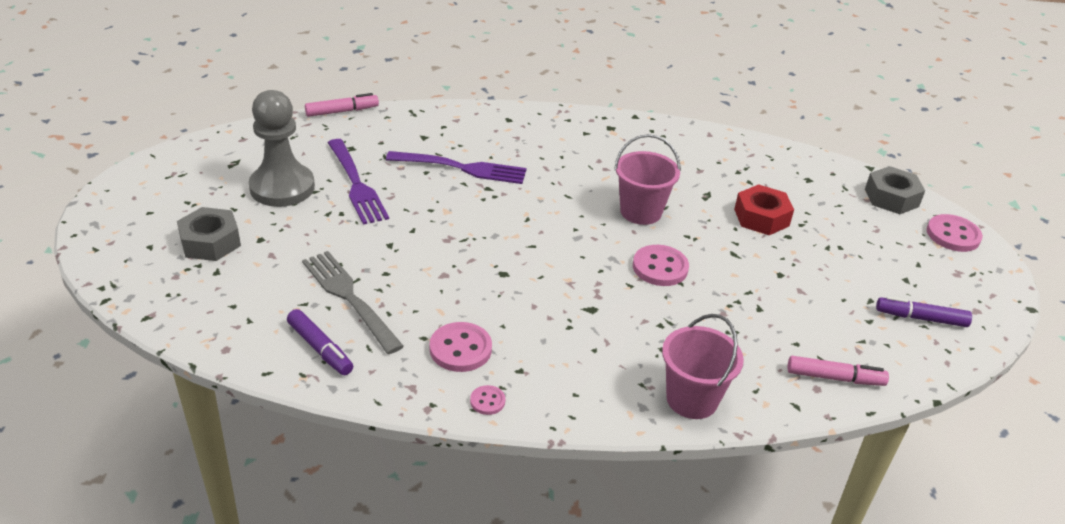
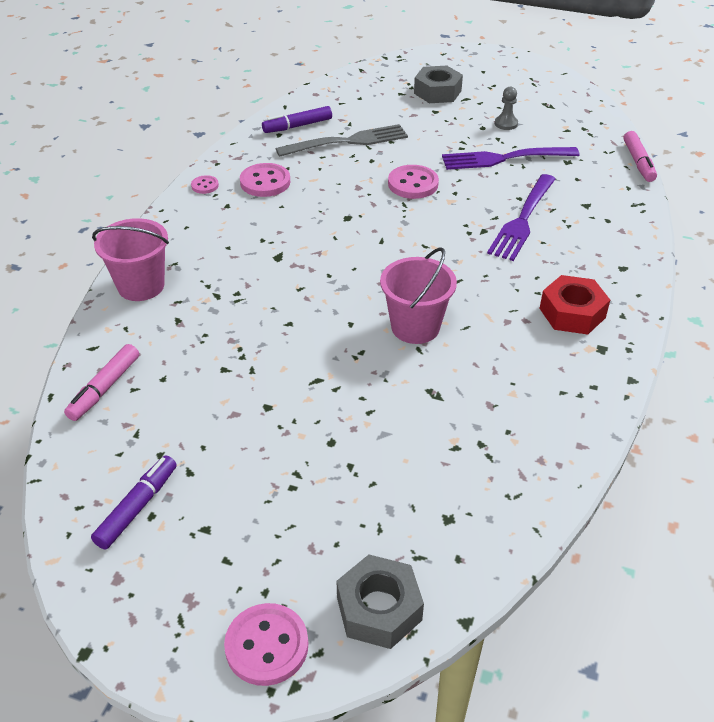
camera: 110 degrees right, 5 degrees up
(282, 187) = (506, 124): grey pawn -> grey pawn, size x0.41
(660, 267) = (316, 315): pink button -> pink button (413, 184)
(761, 217) = (375, 430): red nut -> red nut (572, 313)

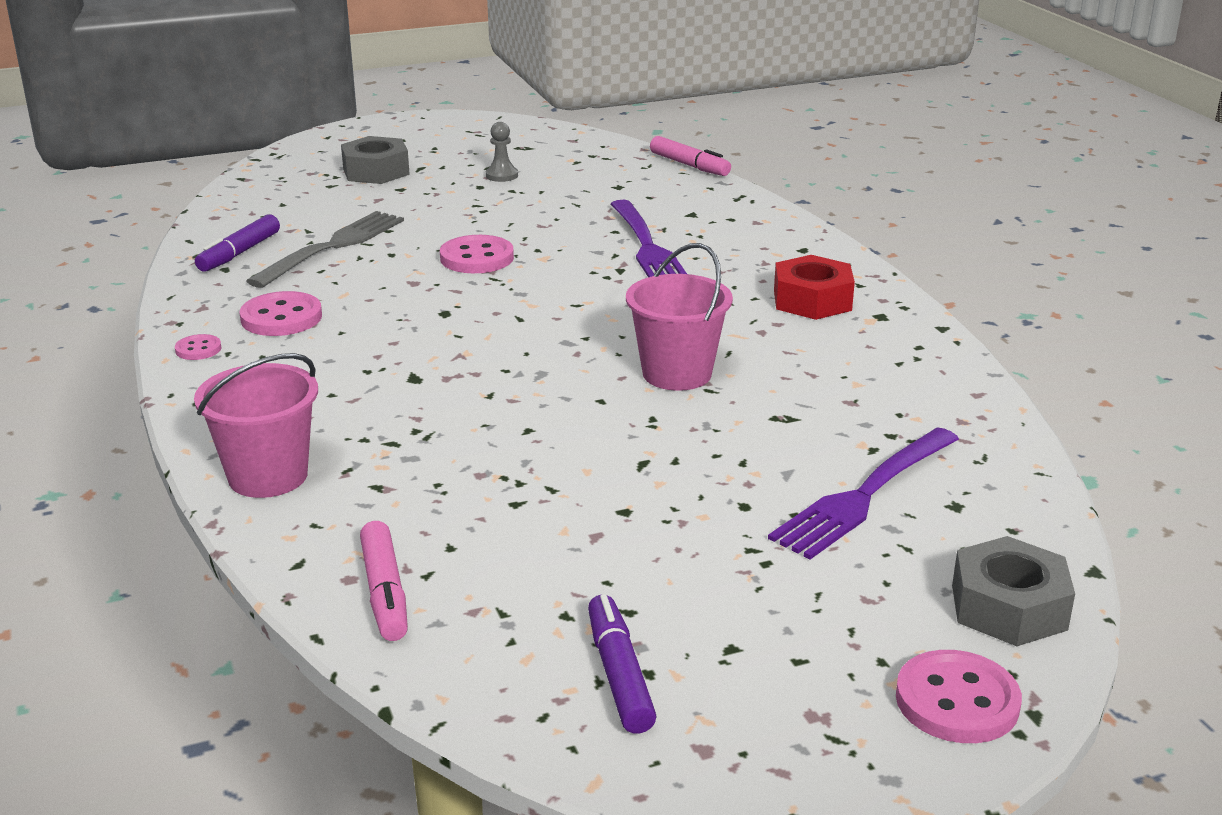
camera: 40 degrees left, 15 degrees down
(504, 158) = (546, 204): purple fork -> purple fork (864, 495)

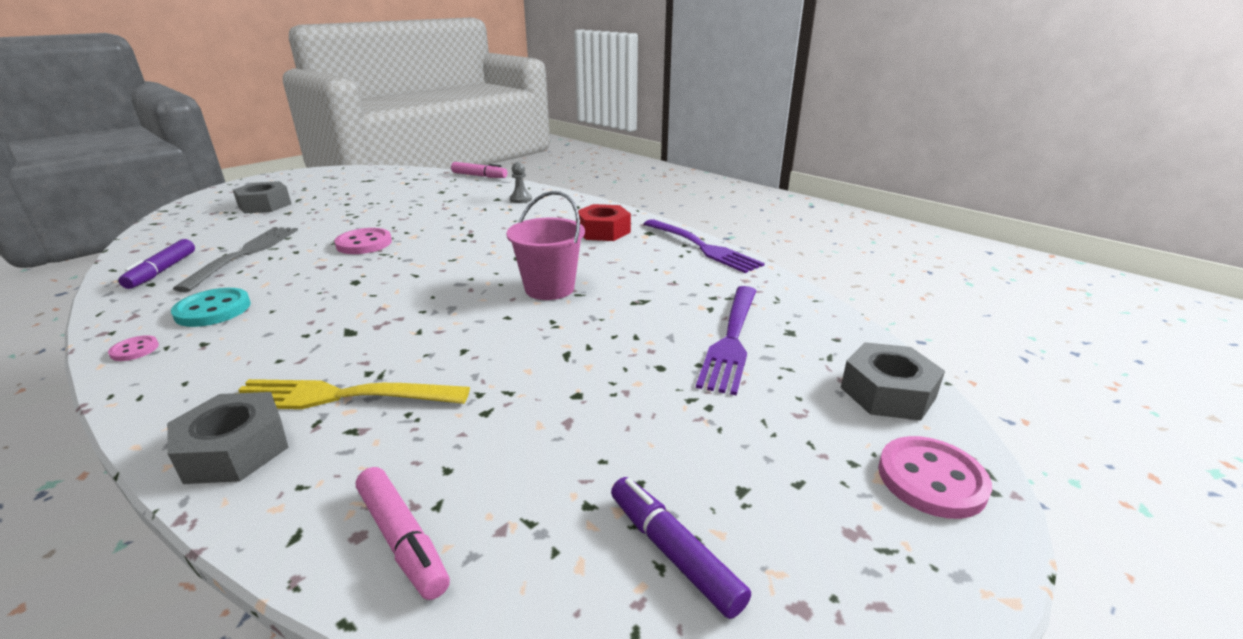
camera: 25 degrees left, 0 degrees up
(268, 476) = (235, 450): pink bucket -> grey nut
(281, 318) = (213, 310): pink button -> turquoise button
(379, 449) = (341, 396): none -> yellow fork
(501, 175) = (359, 196): grey pawn -> grey pawn (521, 199)
(647, 247) = (480, 219): purple fork -> purple fork (702, 247)

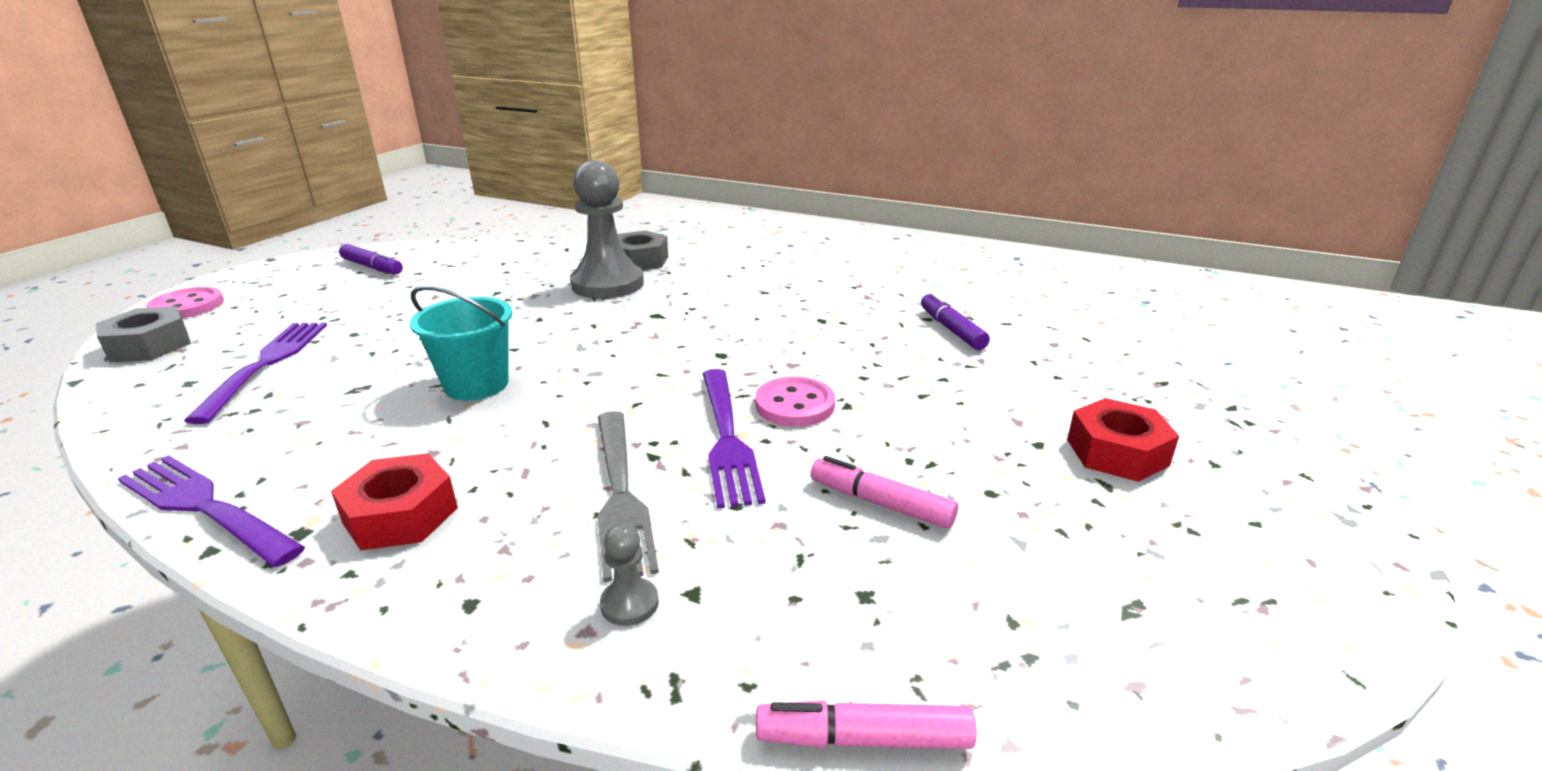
camera: 160 degrees right, 0 degrees up
(135, 350) = (805, 281): pink button -> none
(213, 310) = (810, 310): turquoise button -> none
(245, 254) = (914, 361): grey fork -> grey fork (620, 494)
(265, 205) = (1117, 452): grey nut -> red nut
(341, 396) = (607, 284): yellow fork -> grey pawn
(402, 540) = (512, 254): pink marker -> pink marker (880, 503)
(424, 235) = (727, 438): none -> purple fork
(549, 288) = (476, 385): pink bucket -> turquoise bucket

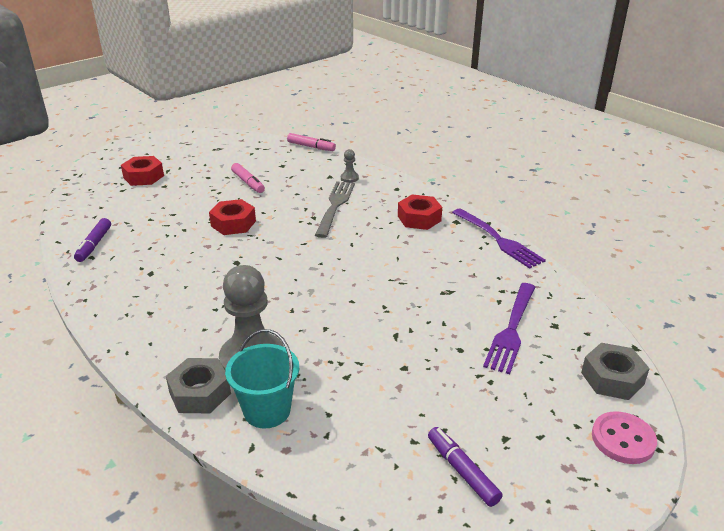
camera: 155 degrees left, 5 degrees up
(476, 385) = (380, 276): turquoise bucket -> turquoise bucket (267, 410)
(727, 438) = (278, 216): purple fork -> none
(795, 405) = (233, 223): pink button -> red nut

